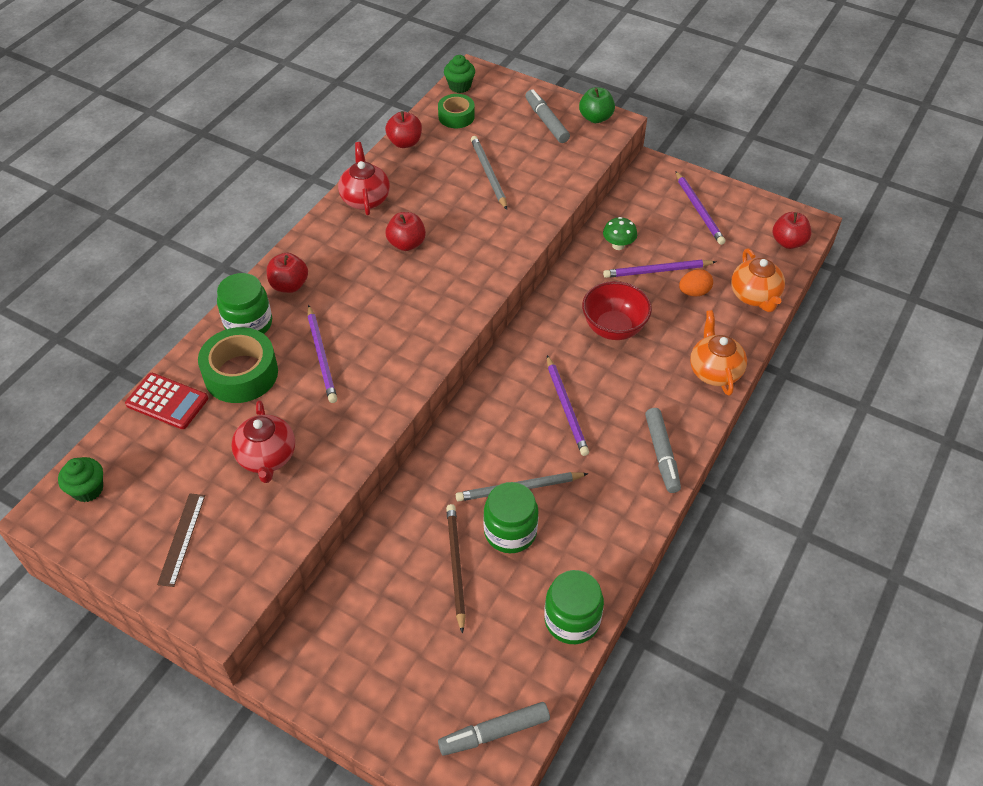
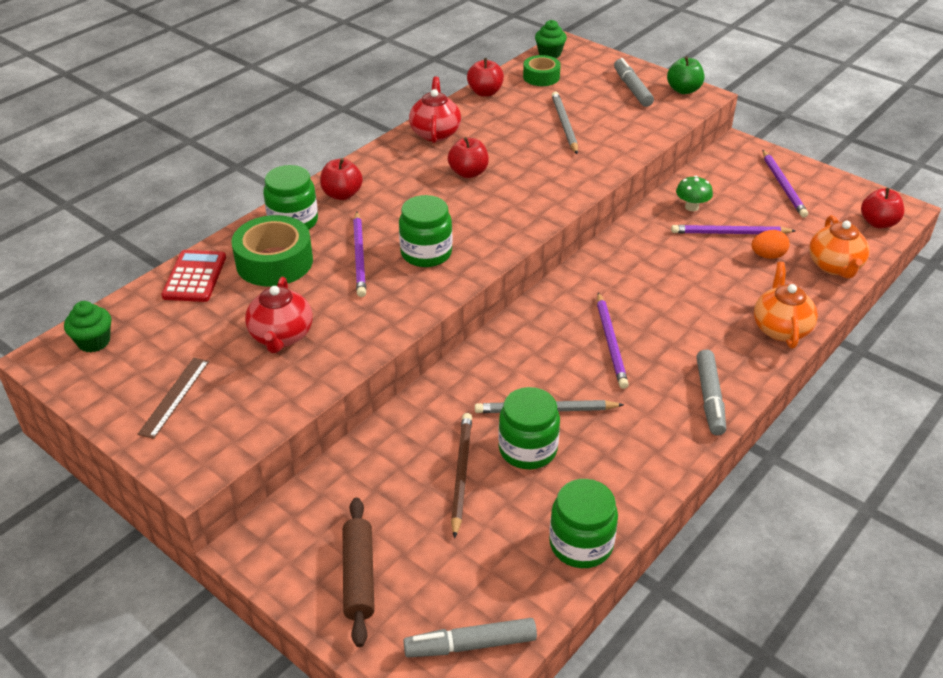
camera: 10 degrees right, 10 degrees down
(167, 401) = (194, 277): red calculator -> red calculator turned 120 degrees counterclockwise
(384, 344) = (426, 253): none -> green jar
(385, 683) = (359, 576): none -> brown rolling pin
(613, 328) = (674, 278): red bowl -> none

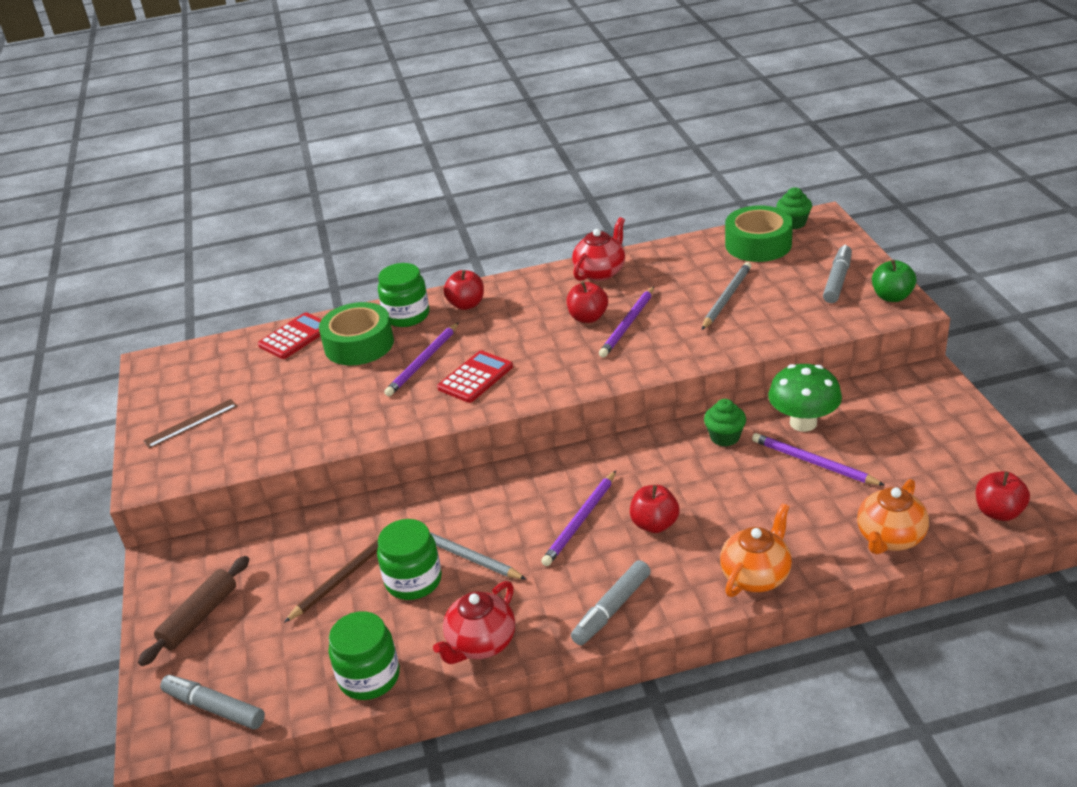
camera: 40 degrees right, 5 degrees down
(94, 342) = (187, 362): green cupcake -> green cupcake (725, 437)
(281, 336) = (301, 406): red teapot -> red teapot (480, 643)
(426, 253) = (475, 377): green jar -> red calculator
(485, 92) = (687, 246): red apple -> red apple (654, 524)
(541, 77) = (758, 244): green tape -> green tape, size x1.64
(691, 207) = (803, 423): green mushroom -> green mushroom, size x1.72
(767, 256) = (827, 500): orange egg -> none
(783, 186) = (931, 434): purple pencil -> purple pencil (628, 324)

